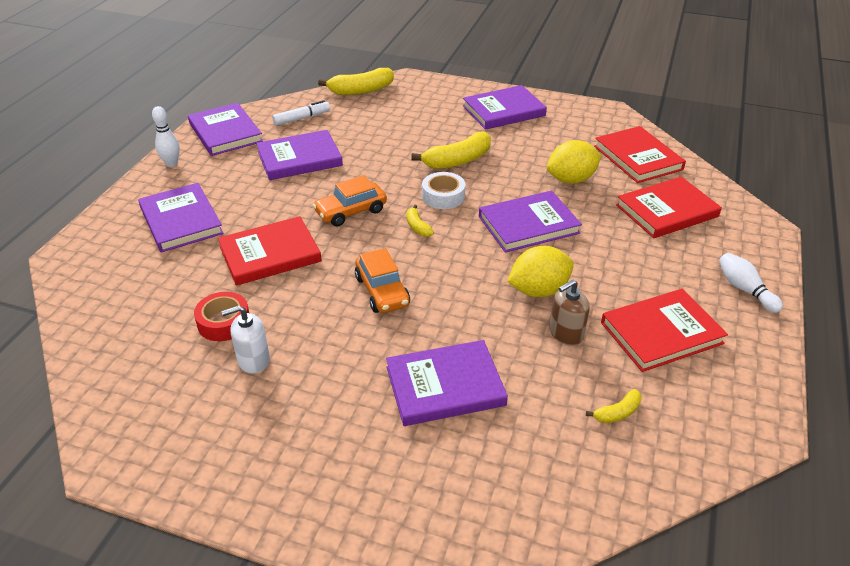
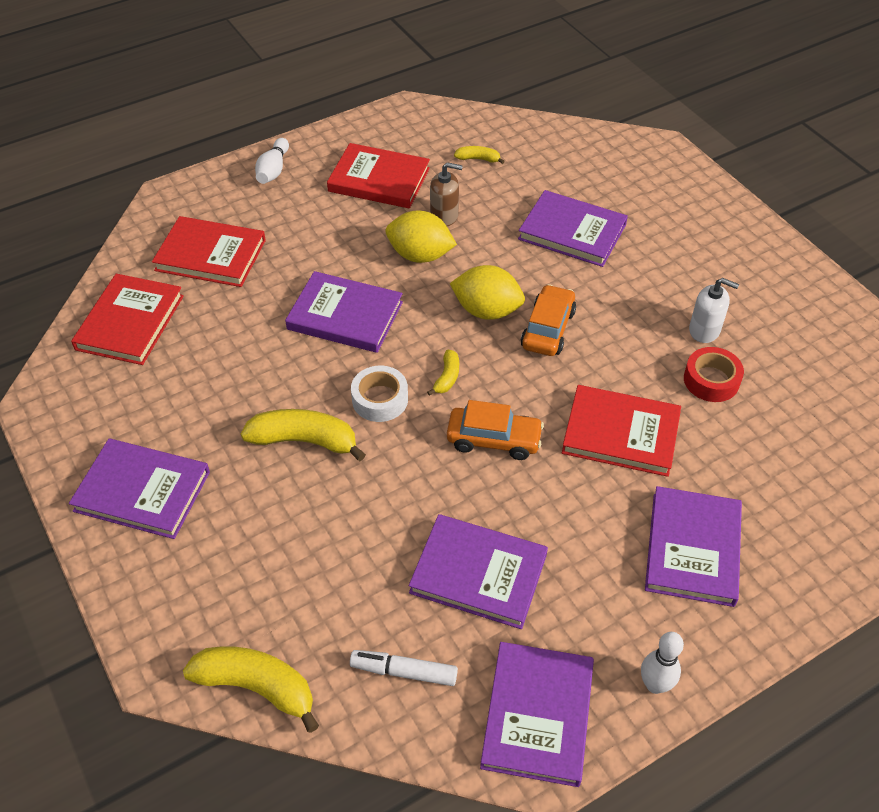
camera: 140 degrees left, 10 degrees up
(571, 180) = (233, 339): yellow lemon -> yellow lemon (487, 311)

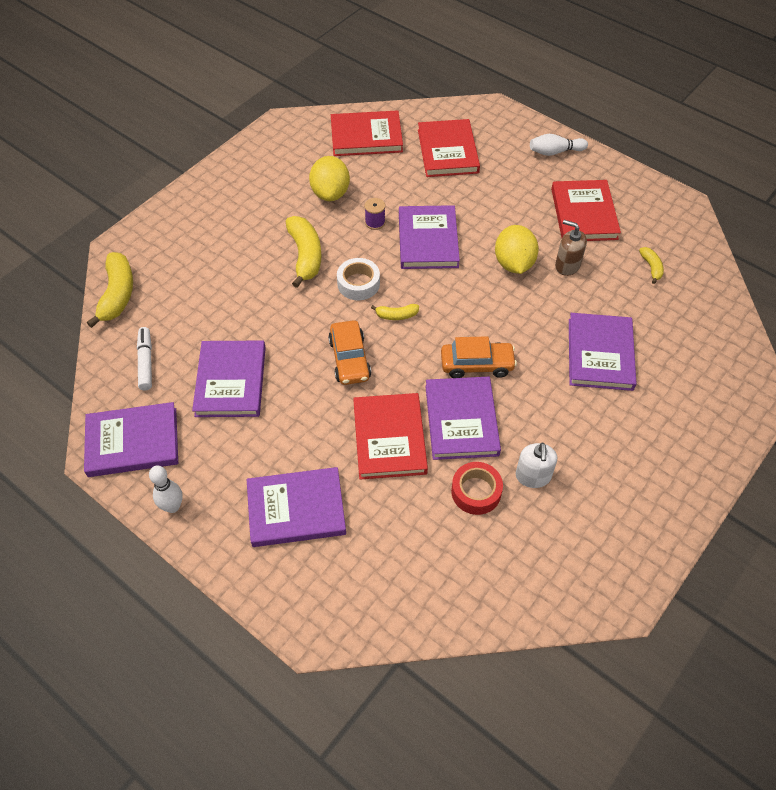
camera: 70 degrees right, 5 degrees up
(142, 491) = (235, 194): purple book -> purple book (461, 420)
(287, 356) = (375, 222): none -> purple spool
(444, 216) = (567, 265): brown soap dispenser -> brown soap dispenser turned 135 degrees clockwise
(487, 311) = (476, 321): yellow lemon -> yellow lemon (330, 193)

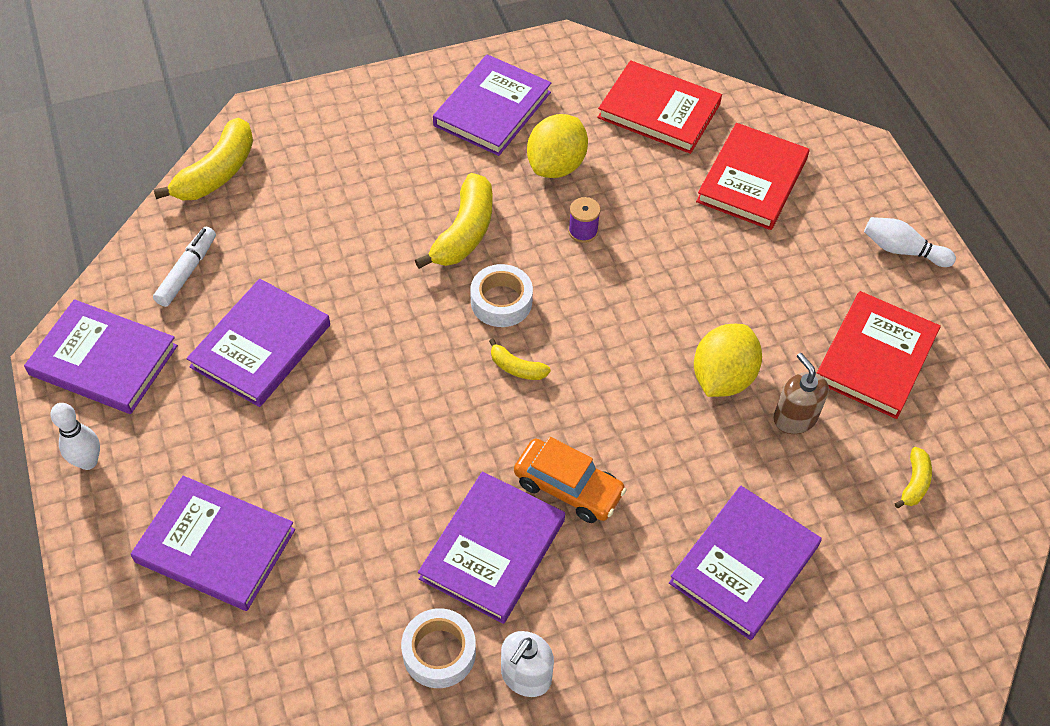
camera: 30 degrees right, 0 degrees up
(349, 359) = (417, 393): orange car -> none
(389, 438) = (387, 521): red book -> none
(428, 240) = (633, 288): purple book -> purple book (492, 109)
(476, 492) = (439, 652): red tape -> white tape

